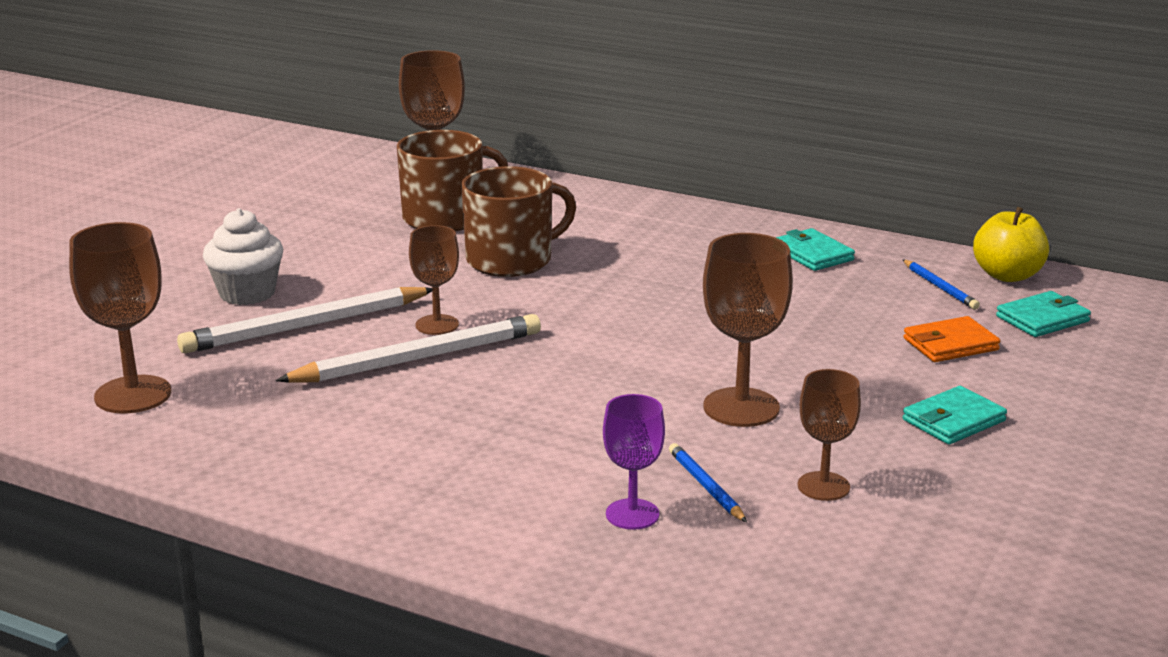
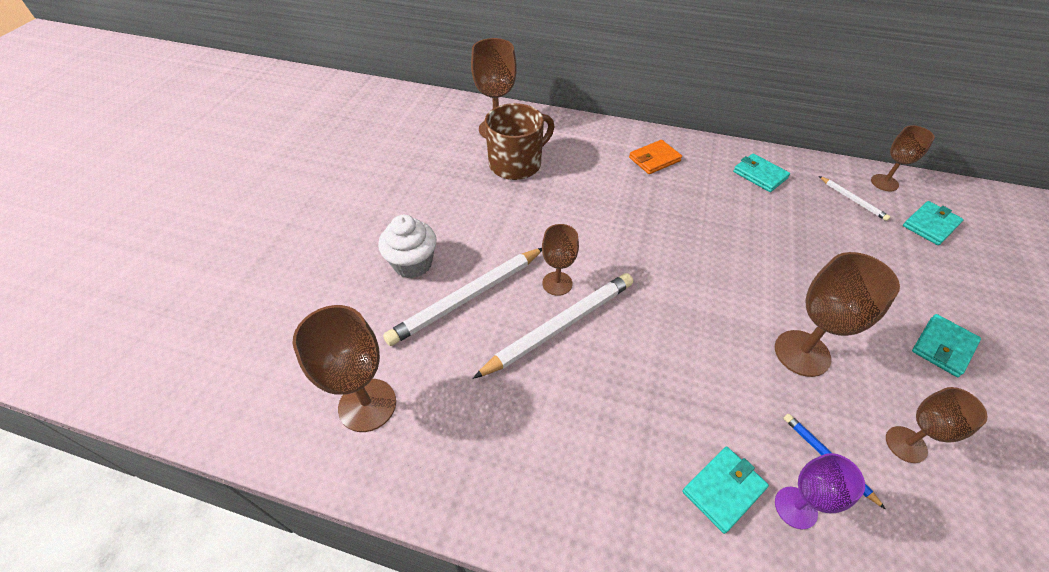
camera: 10 degrees left, 25 degrees up
(511, 260) = (577, 204): brown mug -> none
(548, 494) = (723, 489): none -> turquoise wallet
(940, 287) = (853, 200): blue pencil -> white pencil
(950, 344) = (892, 260): orange wallet -> orange wallet (654, 159)
(1007, 275) = (884, 183): yellow apple -> brown goblet

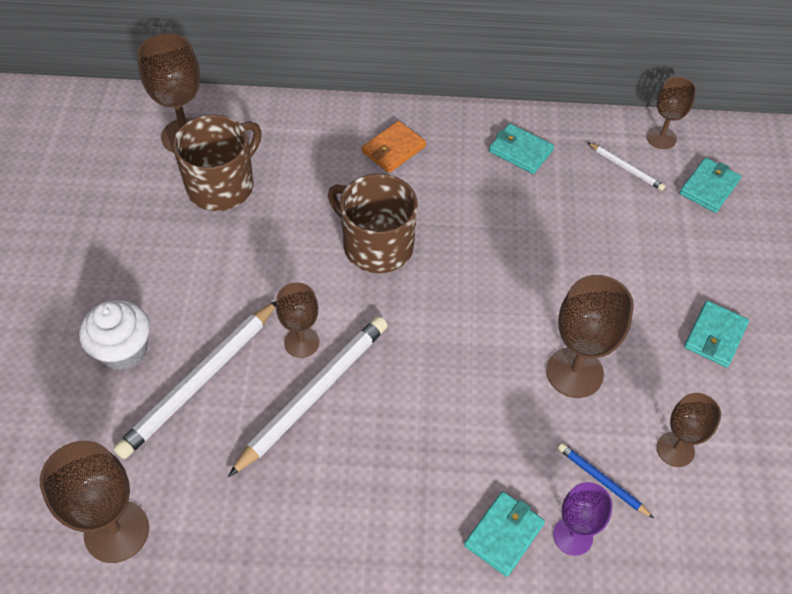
camera: 15 degrees left, 5 degrees up
(631, 223) = (376, 245): none -> brown mug

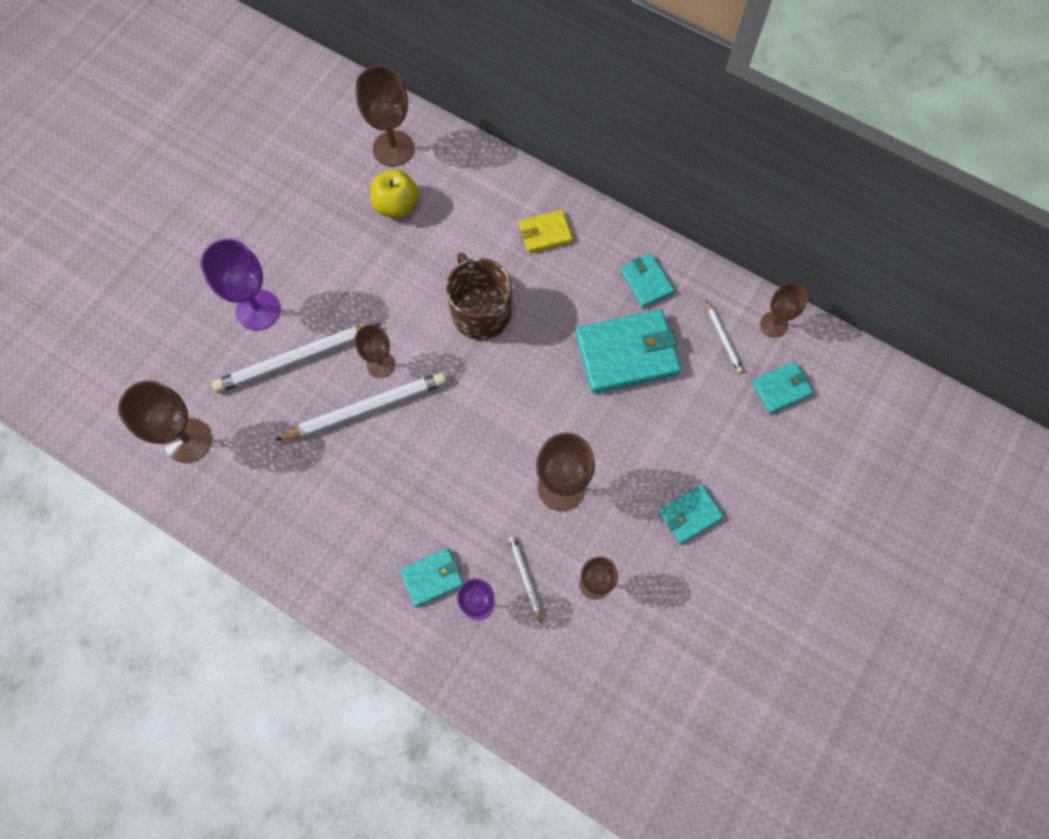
camera: 30 degrees right, 15 degrees up
(123, 350) = (258, 310): white cupcake -> purple goblet
(222, 185) = (396, 205): brown mug -> yellow apple
(393, 149) = (545, 233): orange wallet -> yellow wallet
(547, 220) = (626, 353): none -> turquoise wallet
(602, 481) = (525, 577): blue pencil -> white pencil

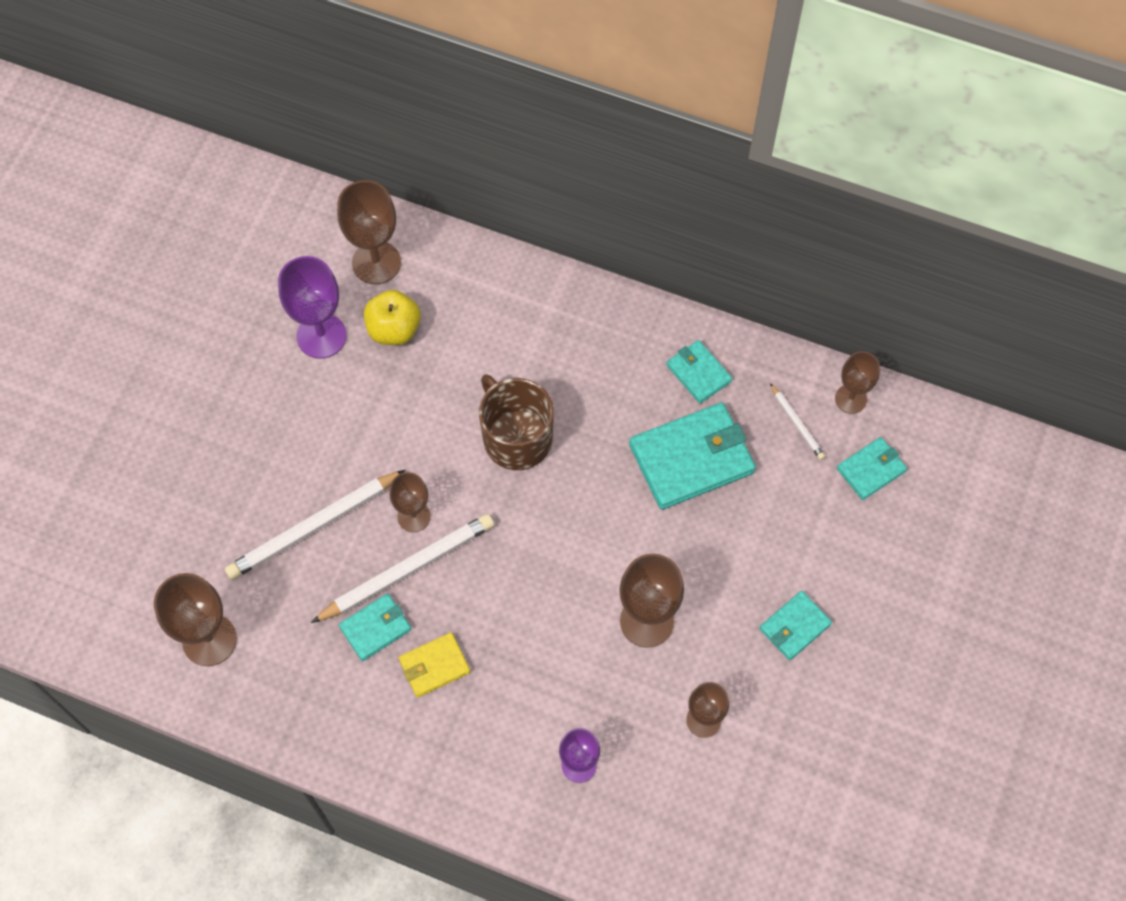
camera: 10 degrees left, 5 degrees down
(258, 310) = (257, 477): purple goblet -> purple goblet (321, 336)
(432, 577) = (521, 745): turquoise wallet -> turquoise wallet (375, 628)
(525, 577) = (625, 727): white pencil -> none
(545, 233) = (573, 335): yellow wallet -> yellow wallet (434, 666)

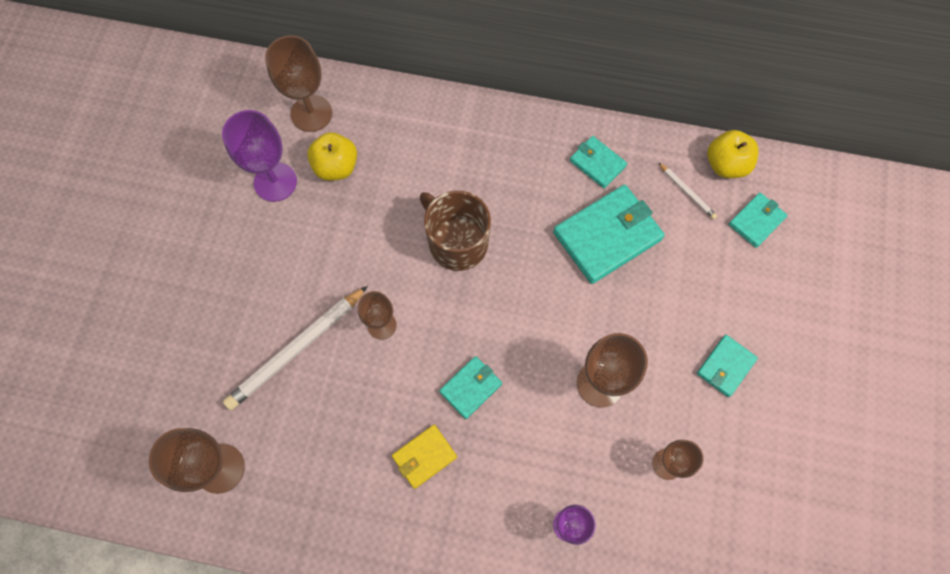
camera: 10 degrees left, 5 degrees up
(375, 628) = (366, 431): turquoise wallet -> turquoise wallet (470, 388)
(407, 569) = (385, 373): white pencil -> none
(850, 399) = (726, 165): brown goblet -> yellow apple

